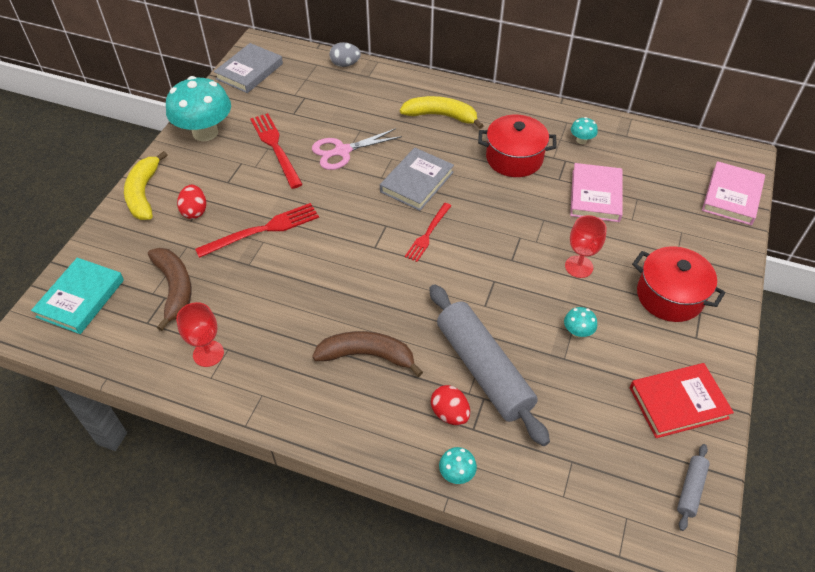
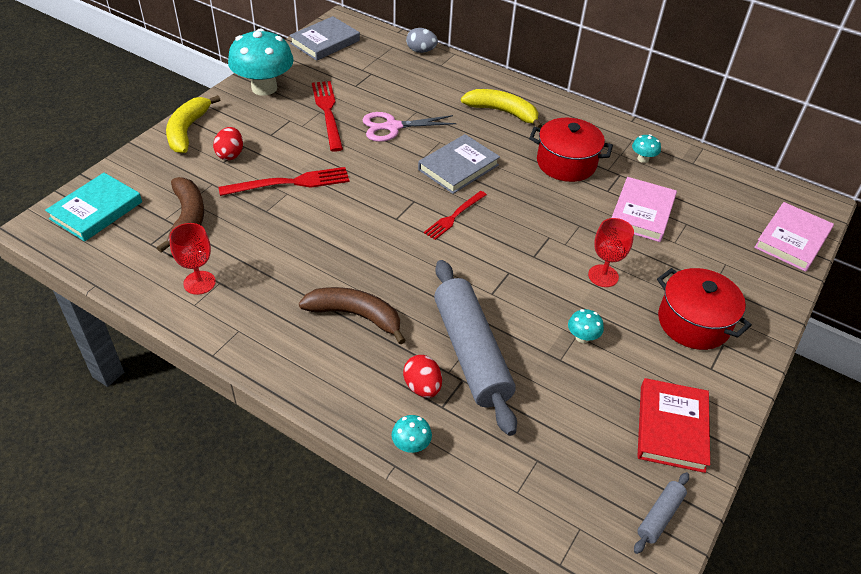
camera: 10 degrees right, 5 degrees down
(678, 403) = (672, 428): red book -> red book turned 75 degrees counterclockwise

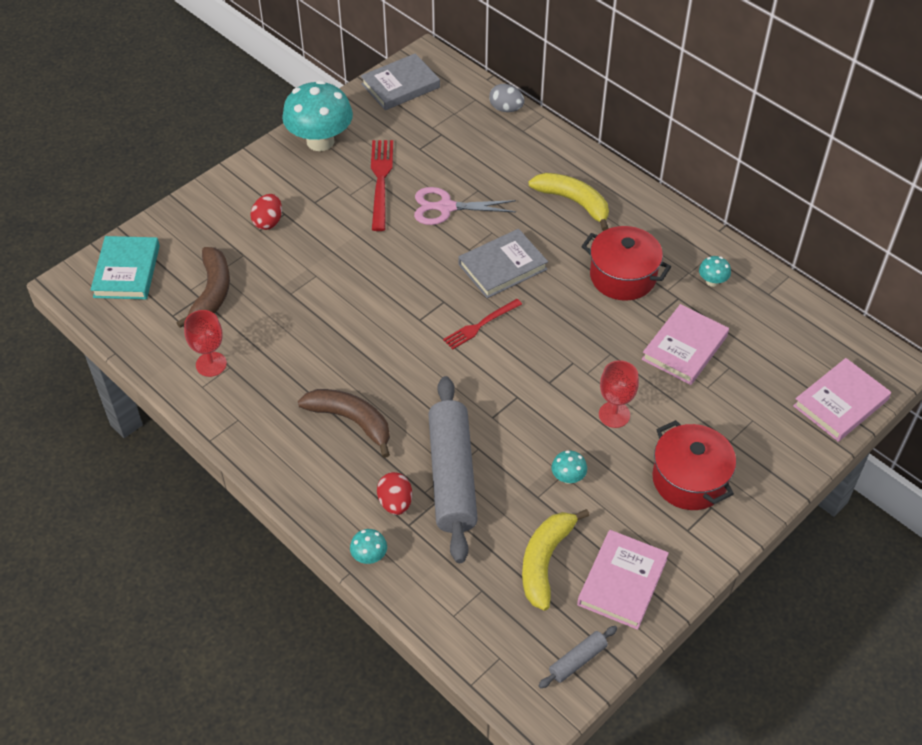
camera: 15 degrees right, 5 degrees up
(96, 210) = (127, 271): turquoise book -> turquoise book turned 45 degrees counterclockwise
(187, 130) = (230, 187): yellow banana -> yellow banana (545, 561)
(289, 183) = (321, 264): red fork -> none
(672, 428) = (622, 582): red book -> pink book

